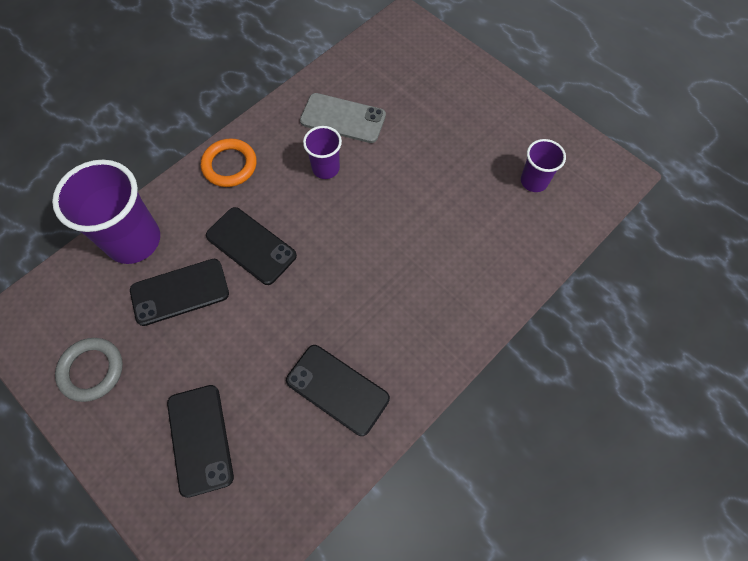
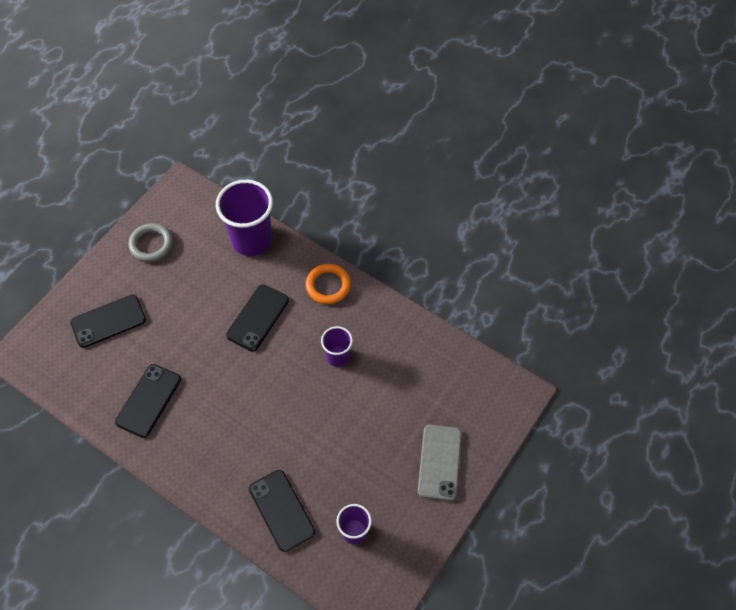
camera: 80 degrees right, 5 degrees down
(180, 292) = (214, 280): black phone -> black phone (281, 510)
(343, 118) = (392, 360): grey phone -> grey phone (439, 462)

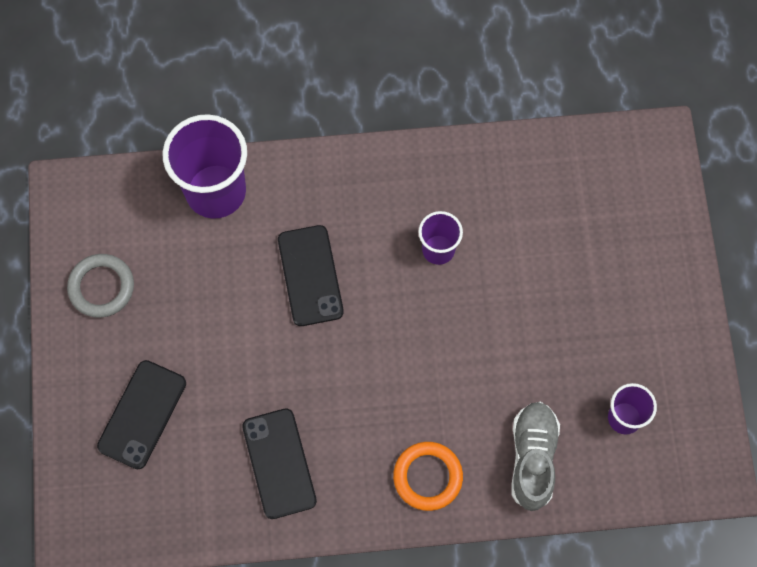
camera: 40 degrees left, 10 degrees up
(281, 510) = (532, 458): black phone -> grey shoe
(328, 286) = (353, 178): orange ring -> orange ring (427, 477)
(439, 462) = (643, 278): grey phone -> none

